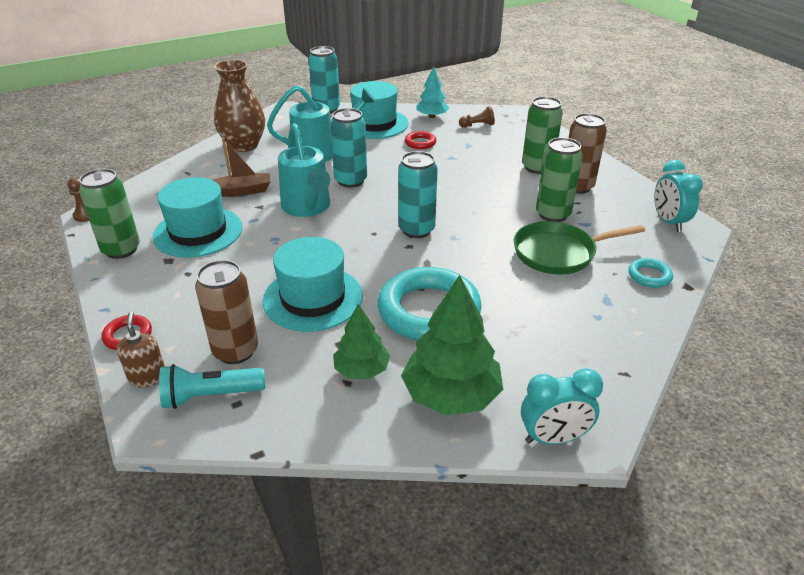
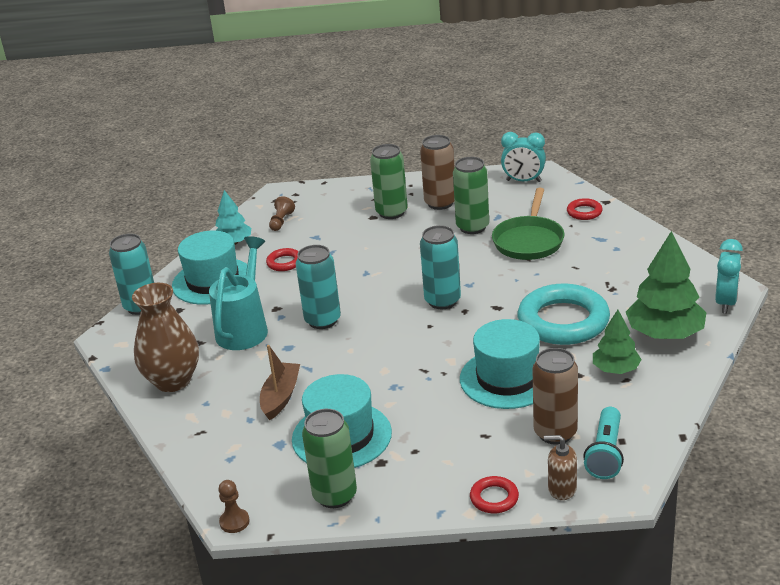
camera: 60 degrees left, 5 degrees down
(307, 207) = (352, 356): turquoise watering can -> none
(649, 276) = (584, 212): turquoise ring -> red ring

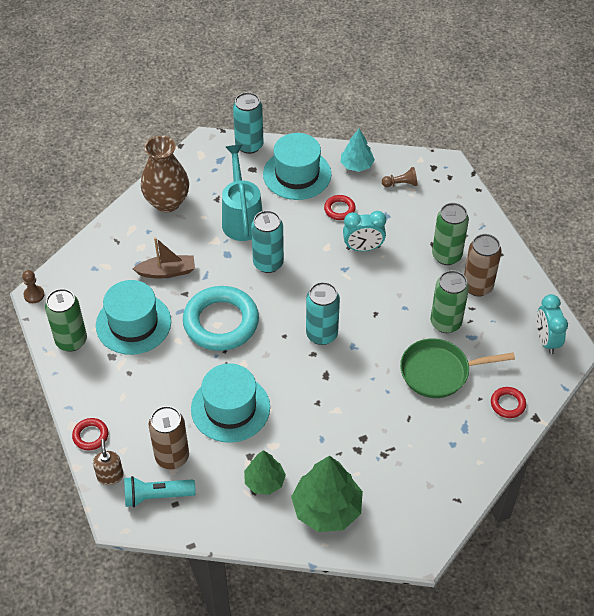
camera: 65 degrees right, 20 degrees up
(244, 328) = (242, 218): turquoise watering can -> turquoise watering can turned 90 degrees counterclockwise
(563, 321) = (321, 428): turquoise ring -> turquoise ring (221, 322)
(725, 303) = (391, 549): turquoise clock -> turquoise clock (363, 248)

